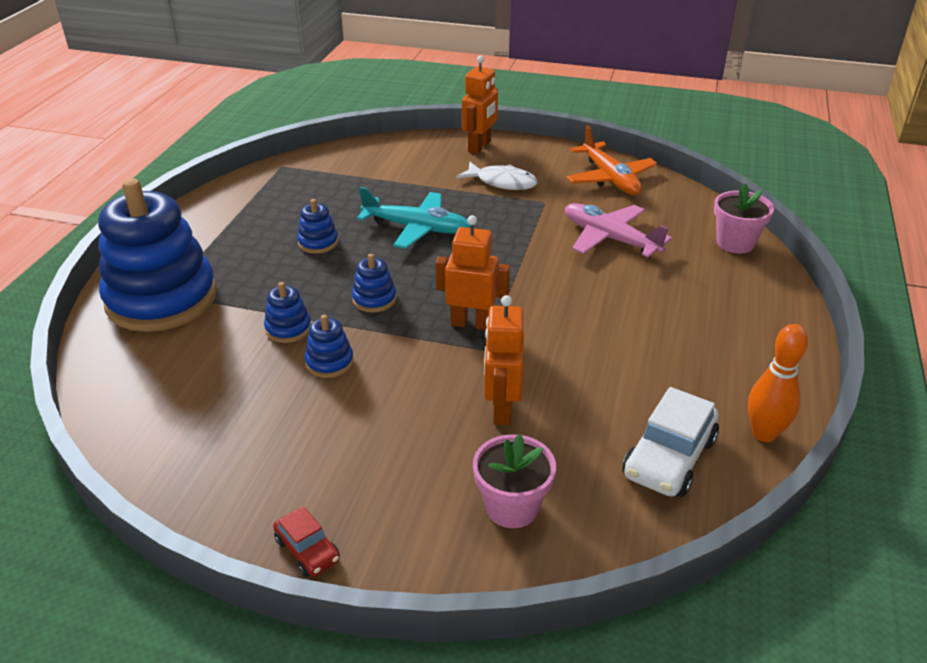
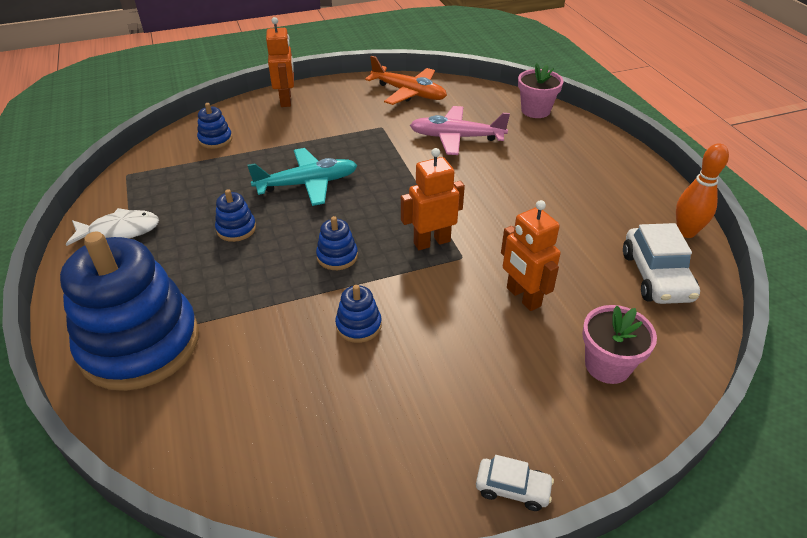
camera: 35 degrees left, 5 degrees up
(288, 329) = (292, 314): blue stacking toy -> blue stacking toy (215, 140)
(307, 550) = (512, 488): red car -> white car
(502, 182) = (334, 122): white fish -> white fish (120, 231)

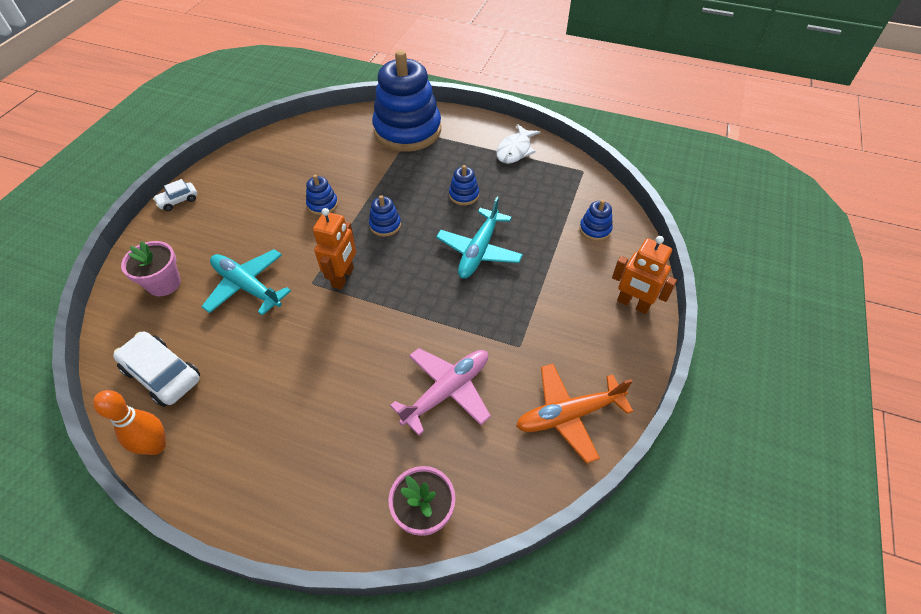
camera: 130 degrees right, 10 degrees up
(523, 297) = (247, 286): orange robot -> turquoise plane

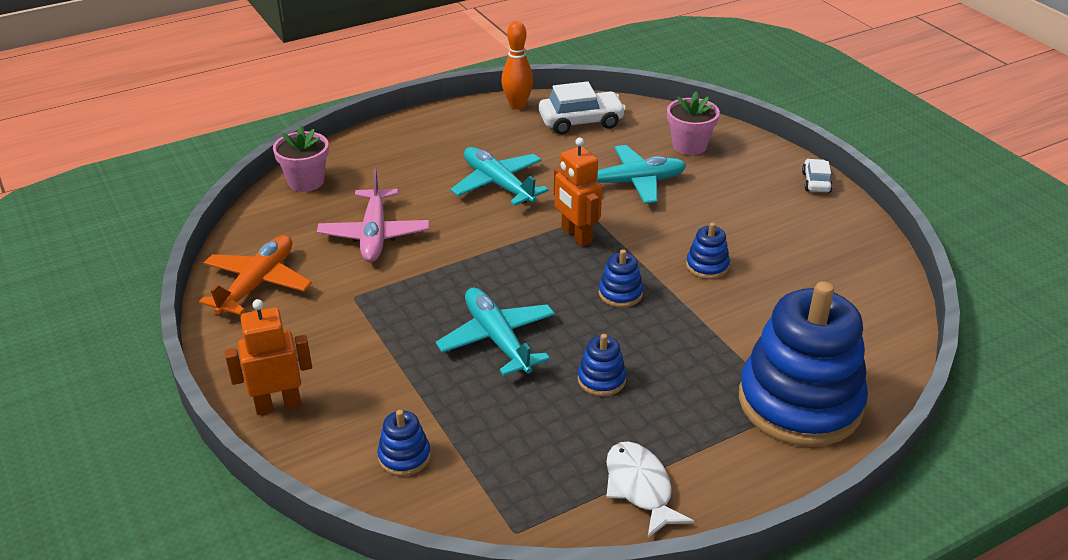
camera: 130 degrees right, 15 degrees down
(312, 363) = (498, 184): none -> turquoise plane

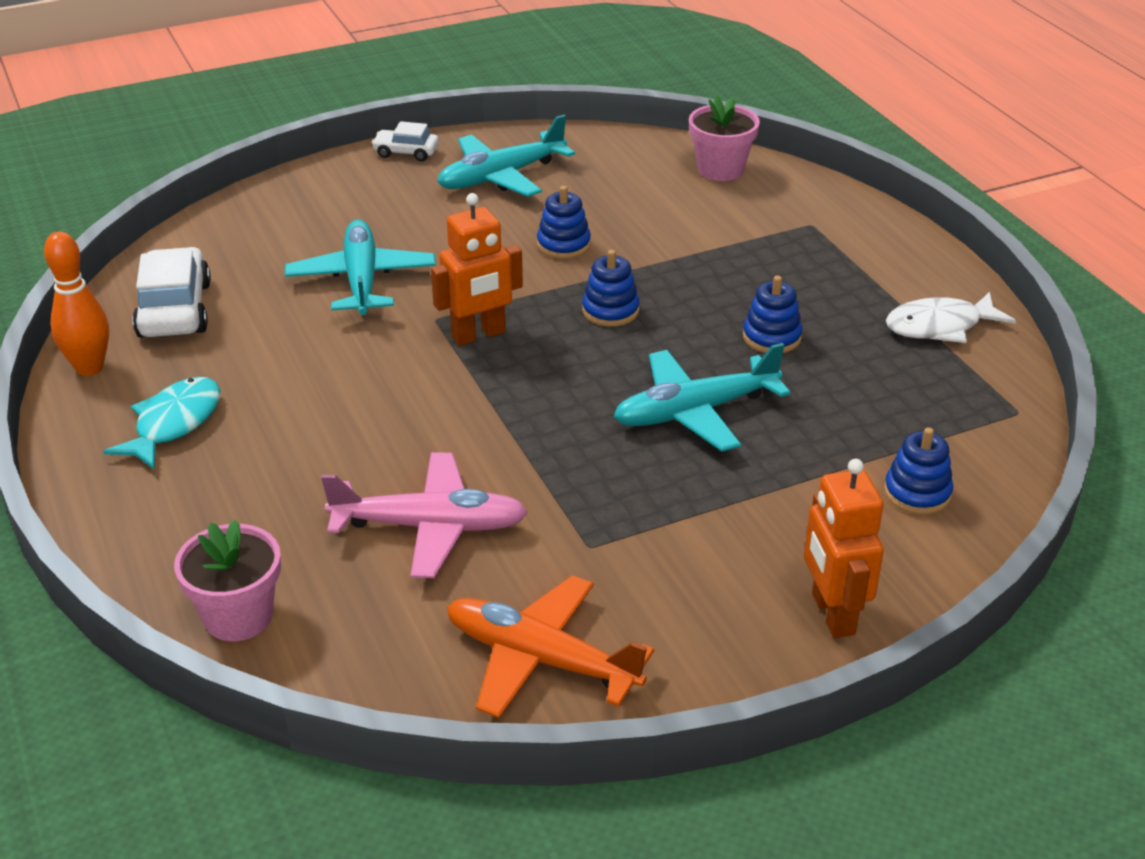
camera: 85 degrees left, 0 degrees up
(467, 139) = (174, 424): none -> turquoise fish
(498, 184) = (325, 397): turquoise plane -> turquoise plane (501, 177)
(689, 146) = (285, 227): pink flower pot -> pink flower pot (720, 169)
(799, 402) = (804, 219): blue stacking toy -> none

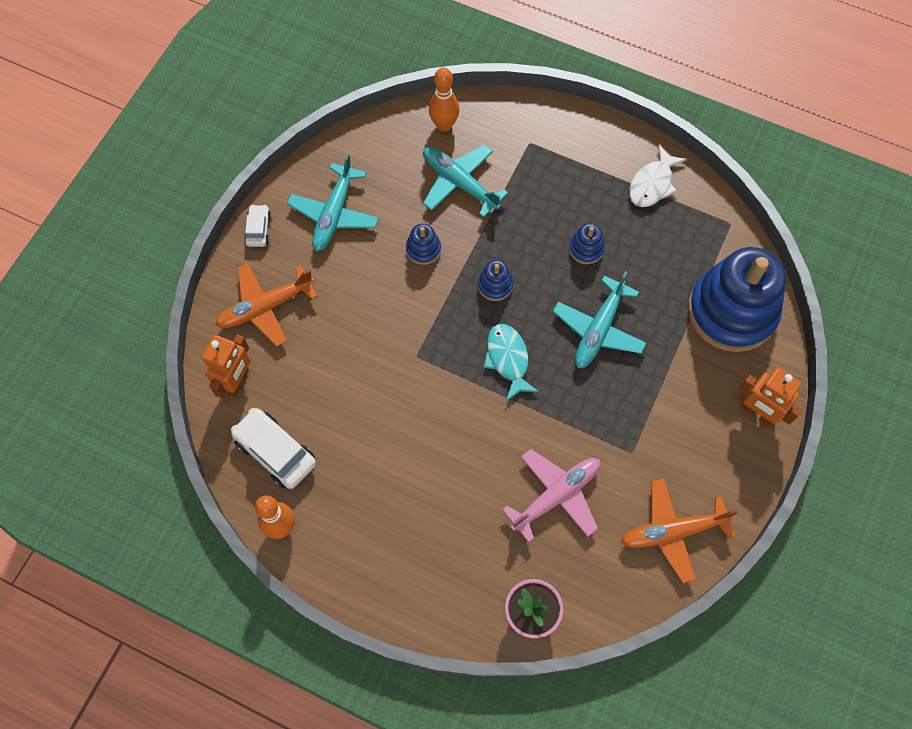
camera: 40 degrees left, 30 degrees up
(174, 424) = (370, 529): turquoise fish -> turquoise fish (508, 359)
(329, 205) = (265, 307): none -> orange plane
(361, 280) = (348, 354): turquoise plane -> turquoise plane (459, 183)
(406, 152) = (258, 229): white car -> white car turned 120 degrees clockwise
(479, 335) = (450, 352): orange robot -> orange robot (237, 381)
(720, 169) = (444, 125): pink flower pot -> orange bowling pin
(917, 493) = (731, 311): blue stacking toy -> blue stacking toy, size x2.48

